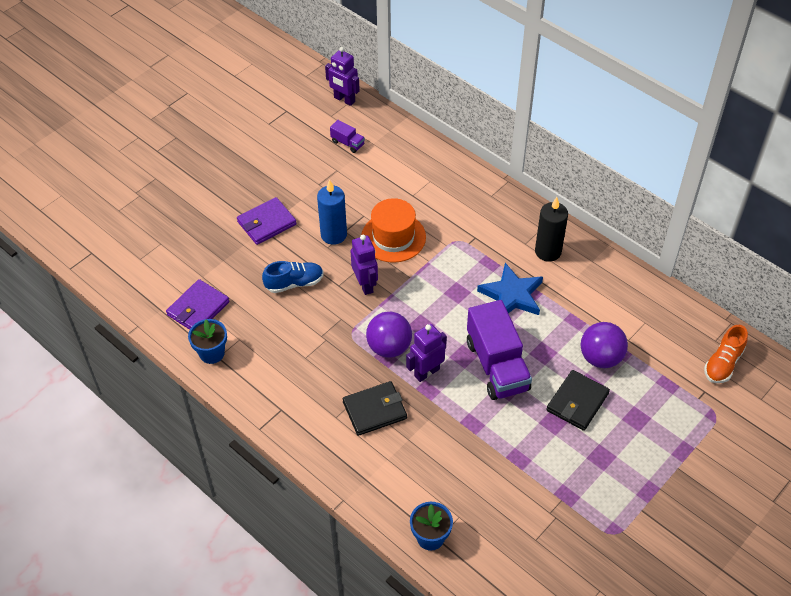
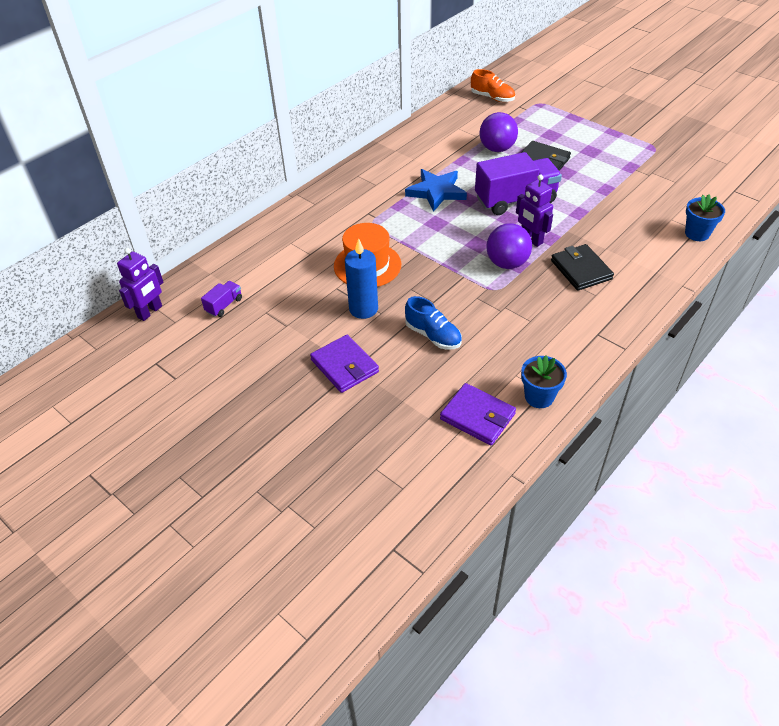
camera: 90 degrees left, 5 degrees down
(294, 283) = (433, 335): blue shoe -> blue shoe turned 150 degrees clockwise
(365, 285) = (431, 282): purple robot -> none
(548, 251) = (385, 172): black candle -> none

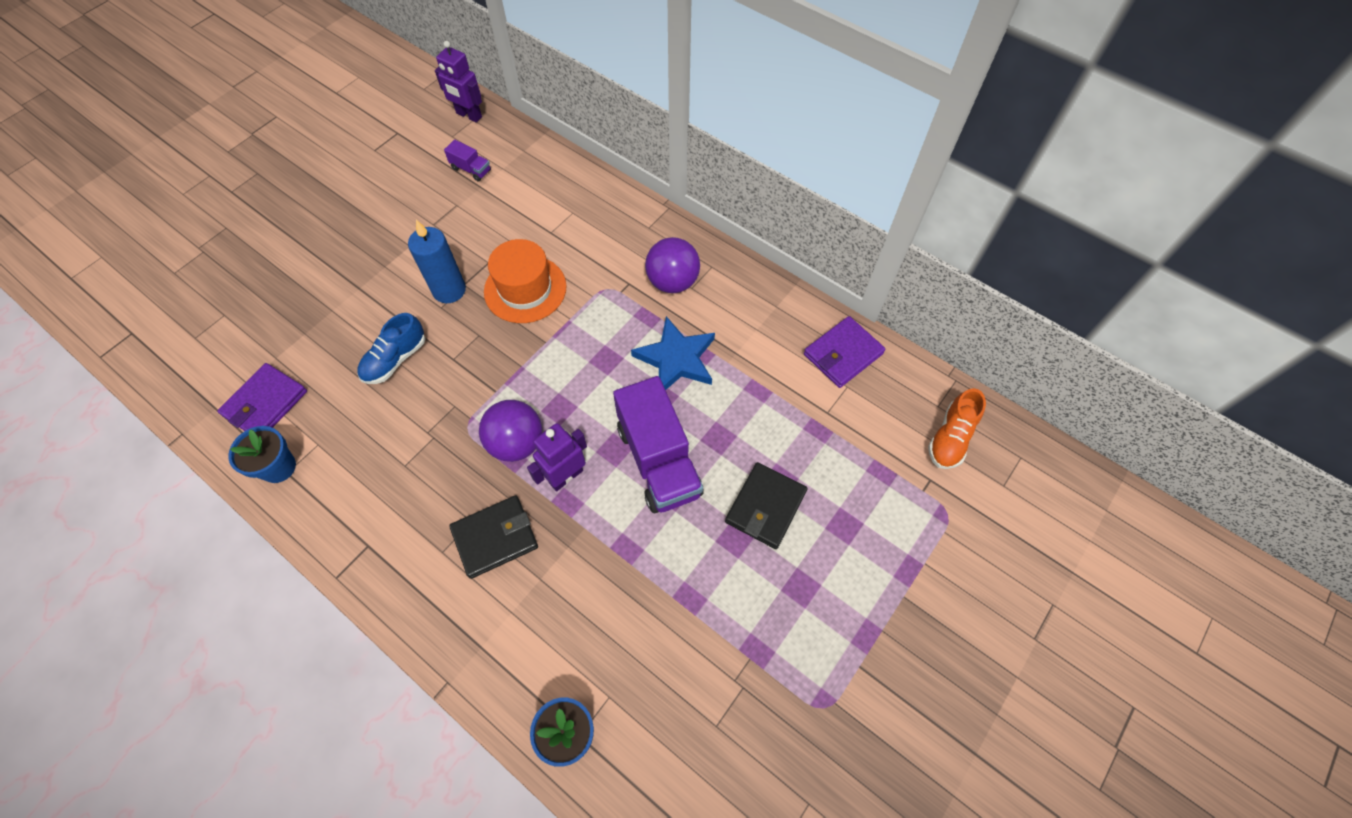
camera: 85 degrees right, 15 degrees up
(344, 366) = (364, 279): purple wallet -> purple wallet (843, 354)
(497, 149) = (793, 440): purple ball -> purple ball (672, 282)

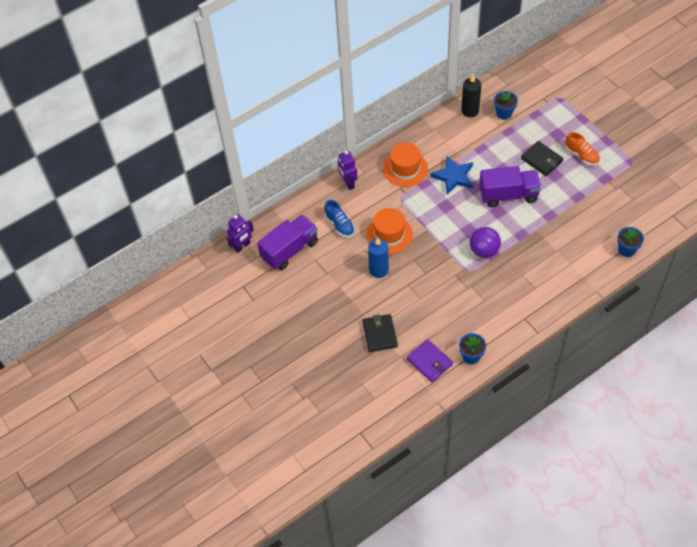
camera: 70 degrees left, 5 degrees down
(395, 359) = (418, 299): blue shoe -> blue shoe (339, 224)
(471, 169) = (290, 250): purple truck -> purple truck, size x2.26
(495, 537) = (532, 265): black wallet -> black wallet (379, 334)
(565, 476) = (507, 233): purple robot -> purple robot (348, 183)
(672, 282) = (405, 169): purple ball -> orange hat
(843, 354) = (470, 111): purple wallet -> black candle
(860, 414) = (504, 113): none -> blue flower pot
(950, 438) = (525, 85): orange shoe -> orange shoe (581, 155)

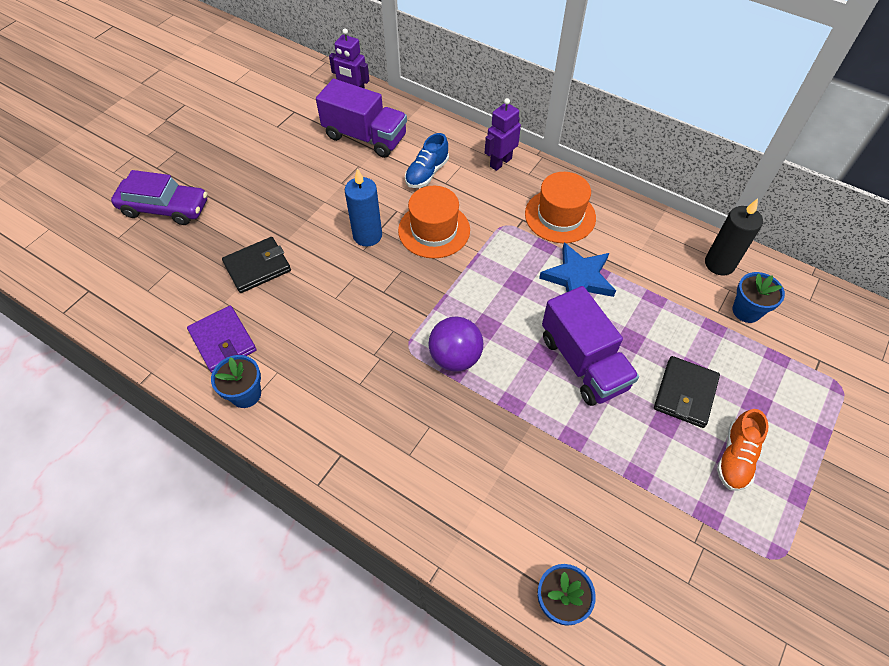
camera: 65 degrees right, 0 degrees up
(304, 380) = (165, 208): none -> purple car
(429, 362) = (223, 341): purple wallet -> purple wallet turned 60 degrees counterclockwise

